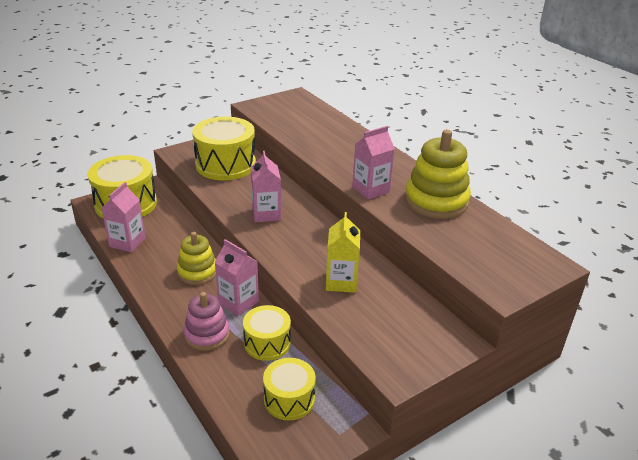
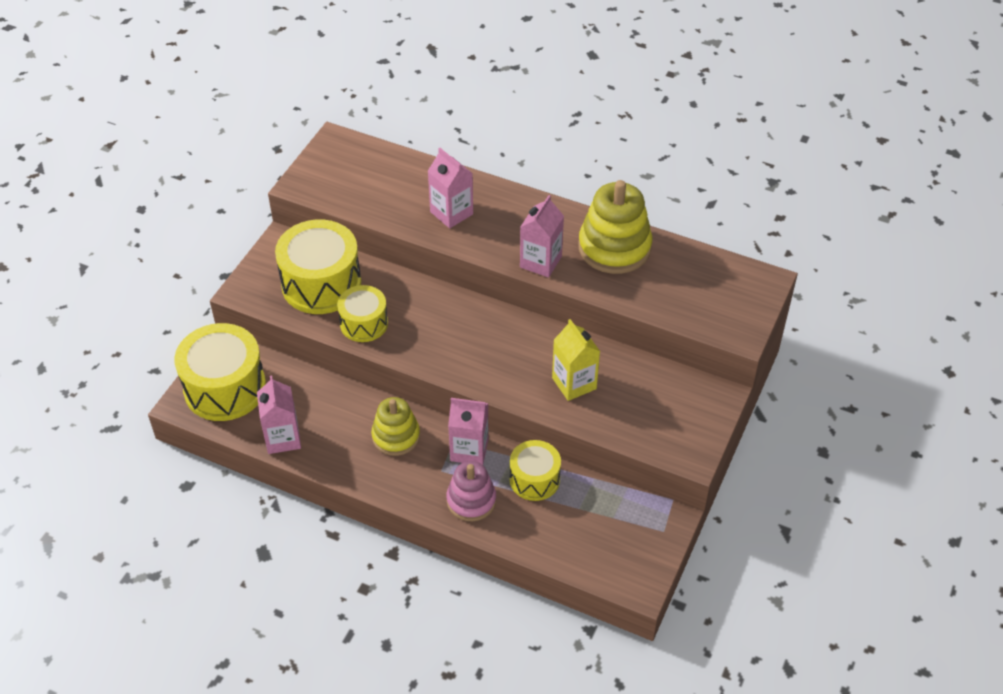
camera: 30 degrees left, 15 degrees up
(266, 214) = (431, 335): pink carton -> pink carton (451, 213)
(289, 399) = (599, 523): yellow drum -> yellow drum (364, 323)

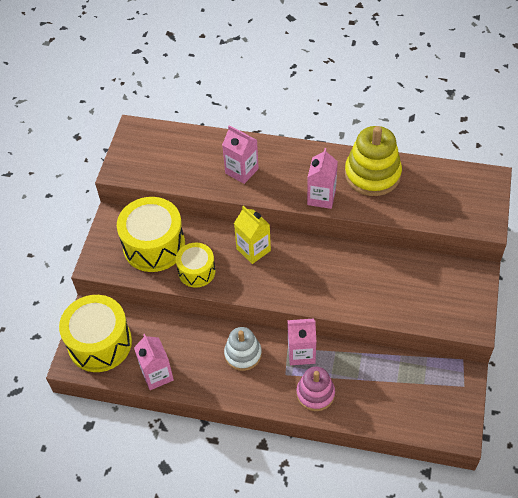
camera: 10 degrees left, 5 degrees up
(396, 436) = (243, 354): yellow stacking toy -> white stacking toy
(534, 479) = (357, 366): yellow drum -> none
(574, 383) = (369, 286): yellow carton -> yellow carton (253, 250)

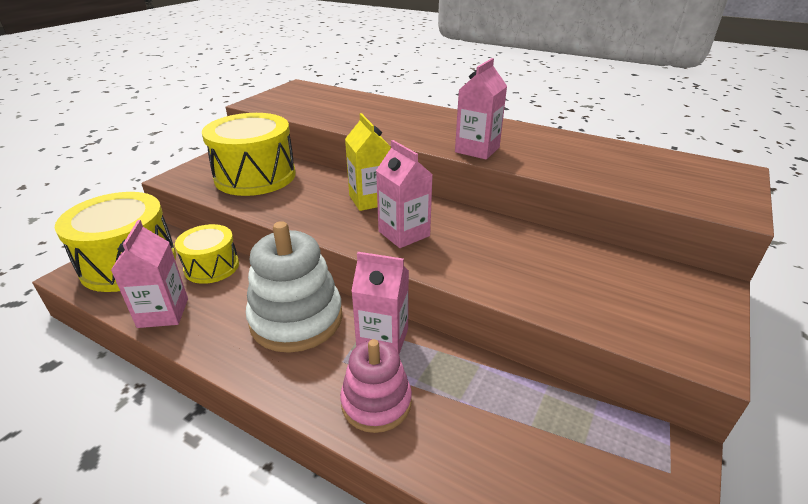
camera: 15 degrees right, 20 degrees down
(196, 271) = (285, 204): yellow drum -> yellow drum (212, 267)
(241, 171) = (389, 120): pink carton -> pink carton (404, 233)
(243, 354) = (296, 319): white stacking toy -> white stacking toy, size x1.57
(372, 174) = (554, 144): yellow stacking toy -> none

